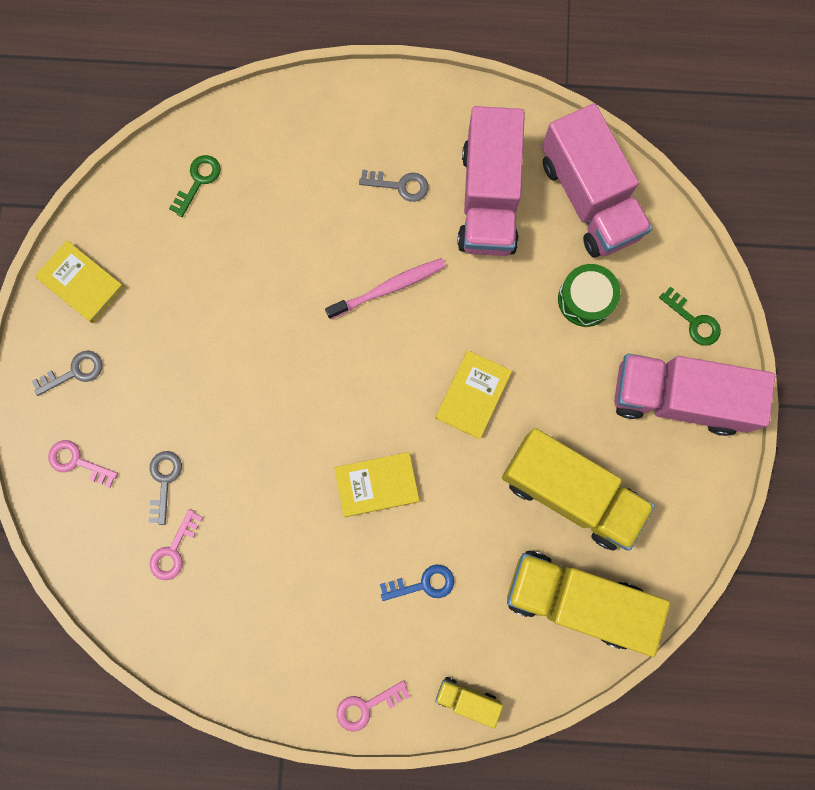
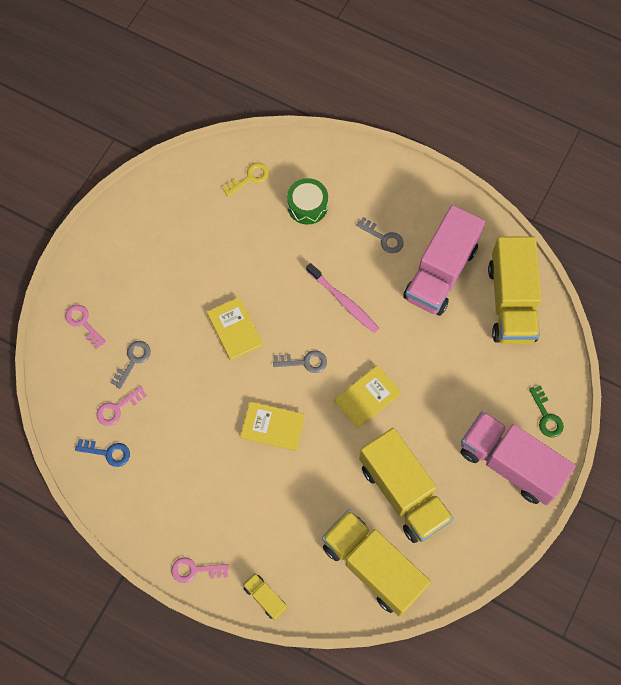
camera: 25 degrees right, 10 degrees down
(74, 372) = (109, 265): grey key -> grey key (304, 362)
(81, 283) = (141, 210): yellow book -> yellow book (235, 330)
(198, 181) = (249, 178): green key -> yellow key
(389, 288) = (344, 302): pink toothbrush -> pink toothbrush turned 45 degrees clockwise
(423, 584) = (272, 507): blue key -> blue key (107, 452)
(585, 299) = (476, 368): green drum -> green drum (307, 206)
(589, 198) = (511, 302): pink truck -> yellow truck

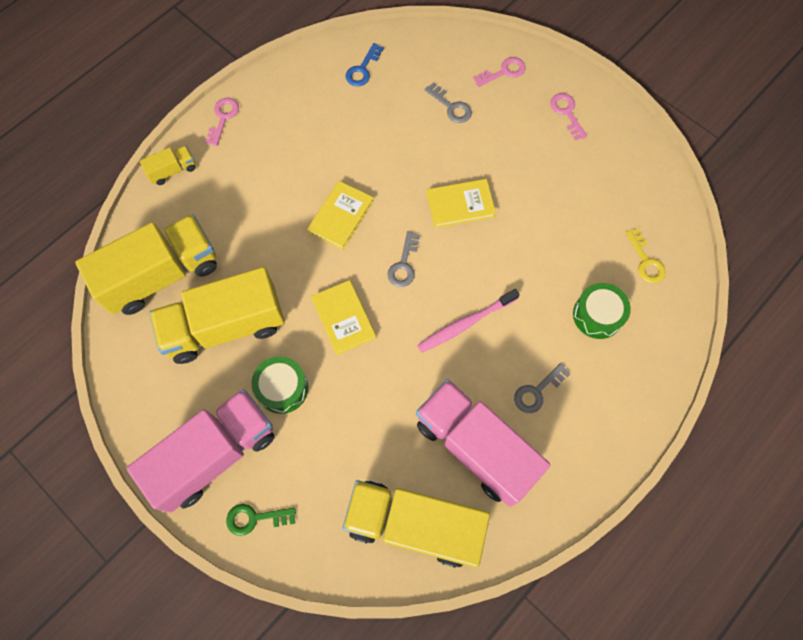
camera: 105 degrees right, 0 degrees up
(117, 408) = (405, 85): pink key -> pink key (566, 113)
(441, 428) = (282, 388): none -> green drum

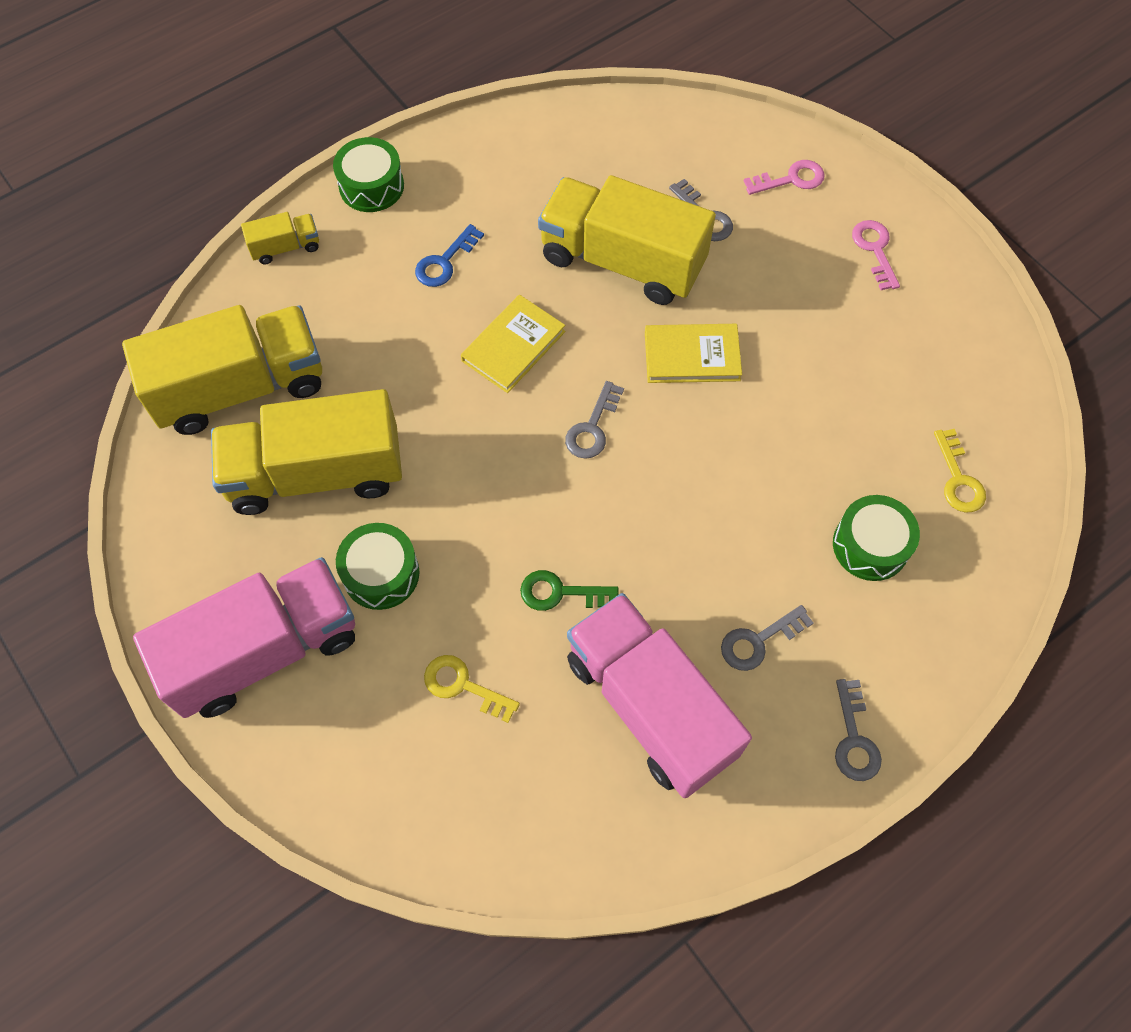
camera: 10 degrees right, 5 degrees down
(223, 118) = (371, 186): pink key -> green drum
(255, 518) = (304, 752): green key -> green key (560, 592)
(344, 318) = (490, 489): yellow book -> none
(351, 455) = (463, 686): none -> yellow key
(362, 69) = (584, 147): blue key -> blue key (445, 262)
(414, 524) = (537, 803): yellow truck -> yellow truck (622, 261)
(465, 324) = (667, 526): pink toothbrush -> none
(609, 445) = (854, 739): none -> grey key

